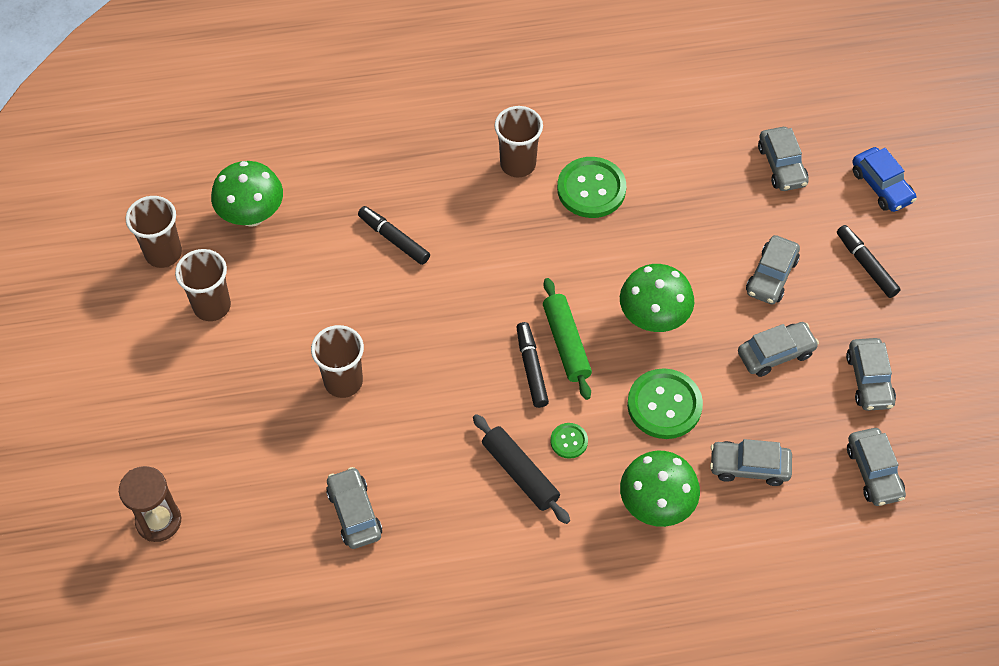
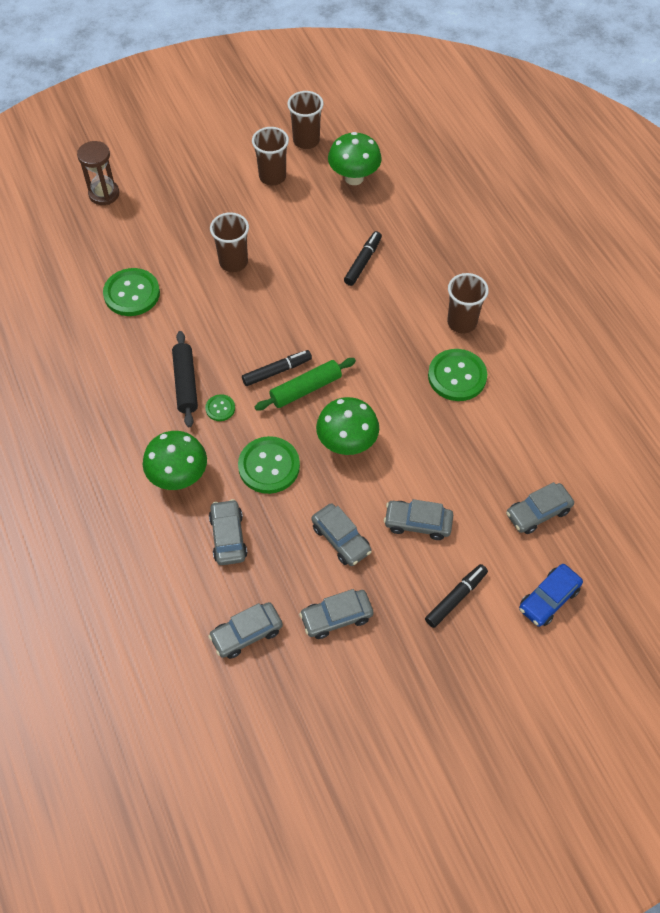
camera: 75 degrees right, 0 degrees up
(354, 513) = (132, 293): grey car -> green button
(520, 473) = (185, 383): black rolling pin -> black rolling pin turned 45 degrees counterclockwise

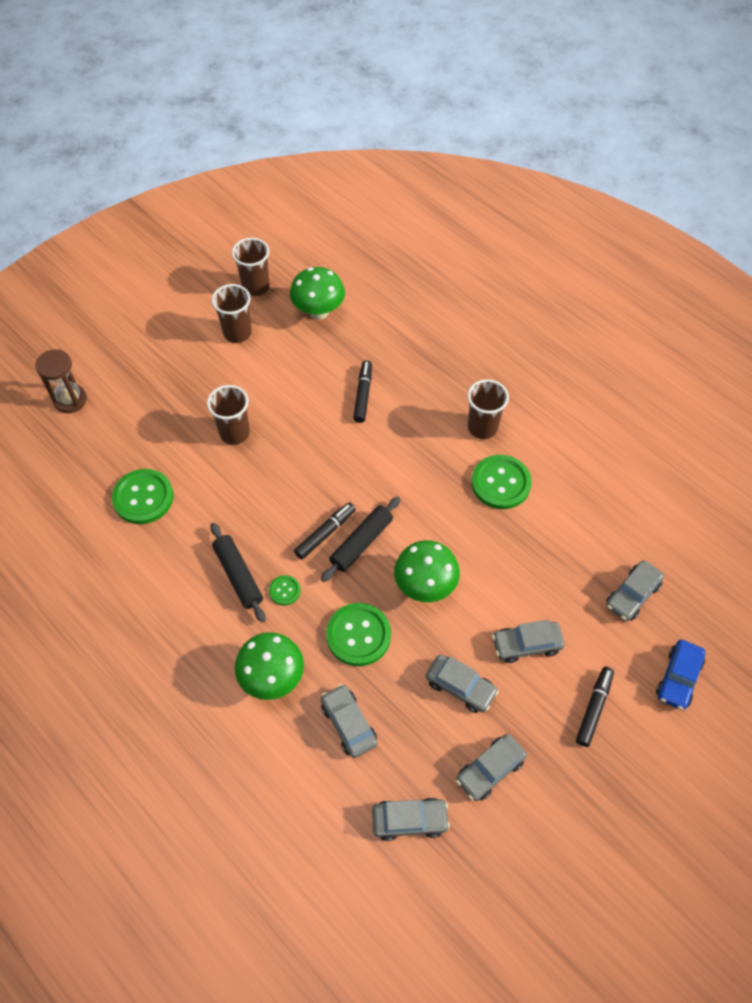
camera: 20 degrees left, 0 degrees up
(246, 634) = (409, 820): grey car -> grey car turned 135 degrees counterclockwise
(305, 389) = (361, 542): green rolling pin -> black rolling pin

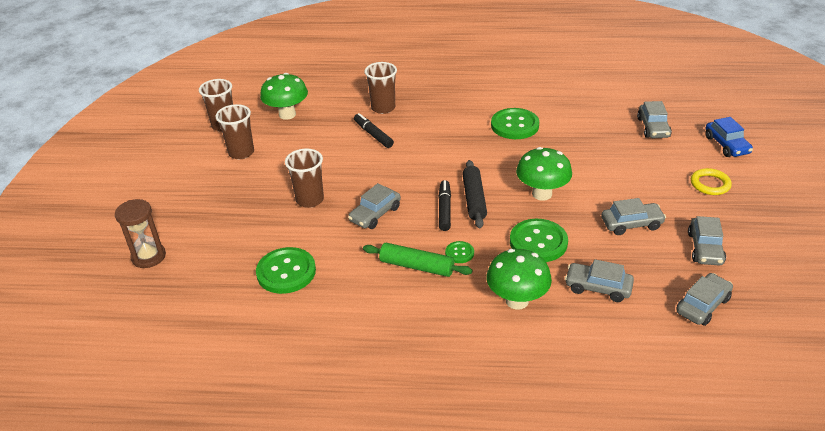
camera: 40 degrees left, 20 degrees down
(238, 575) = (416, 266): black rolling pin -> green rolling pin
(482, 427) = (468, 109): brown cup -> brown cup (383, 108)
(526, 645) = (635, 182): grey car -> grey car (375, 214)
(594, 708) = (710, 184): black marker -> yellow ring

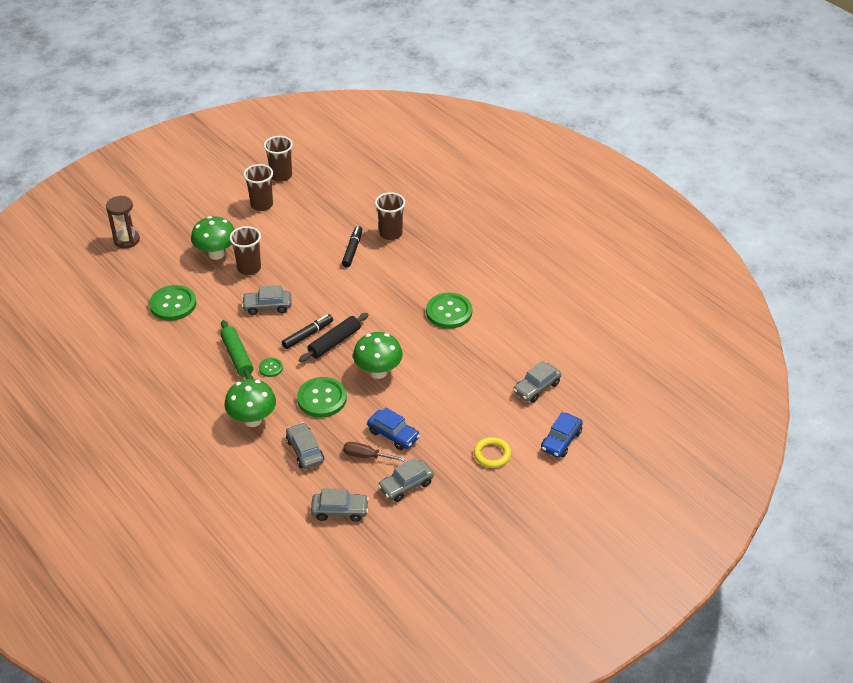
camera: 45 degrees right, 5 degrees up
(287, 114) = (327, 195): green mushroom -> green mushroom (216, 254)
(631, 224) = (393, 434): grey car -> blue car
(643, 253) = (366, 456): none -> brown screwdriver

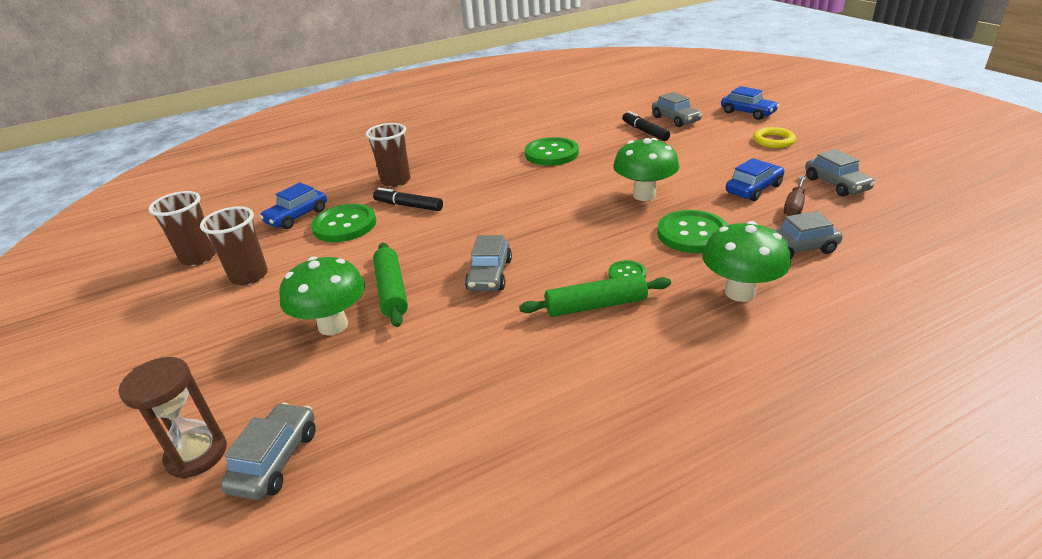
camera: 75 degrees left, 10 degrees down
(173, 304) = (438, 381): green button -> green button (345, 225)
(249, 268) = (392, 291): brown cup -> green rolling pin
(308, 335) = (563, 242): black marker -> black marker (645, 131)
(334, 200) = (297, 216): none -> blue car
(334, 342) = (583, 222): black rolling pin -> none
(340, 511) = (898, 226): grey car -> grey car (275, 460)

